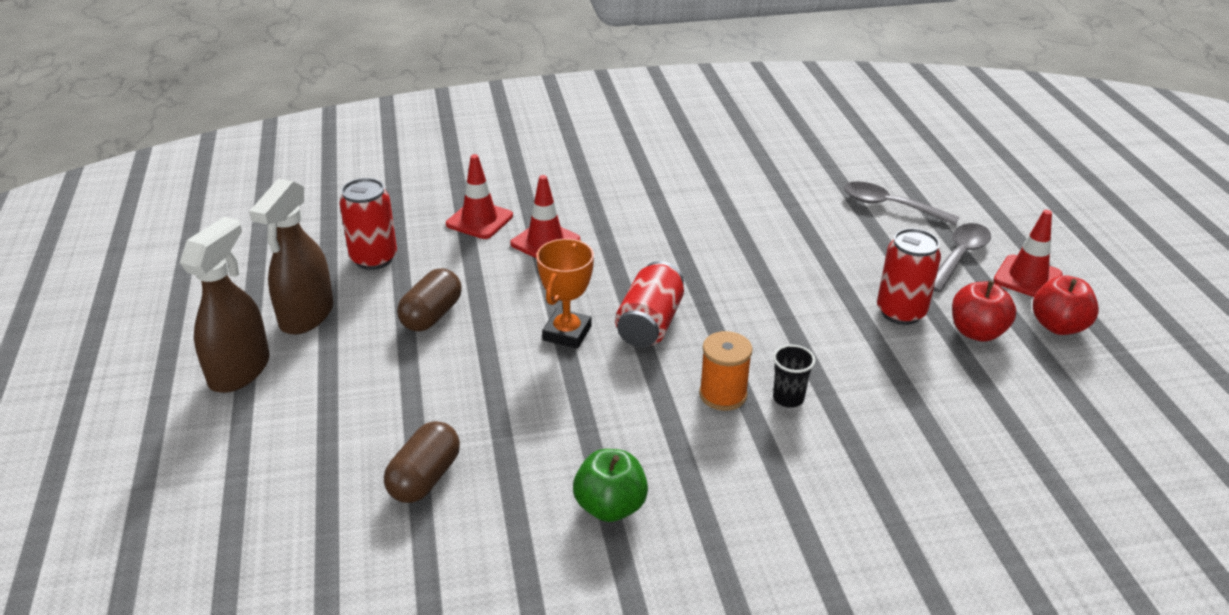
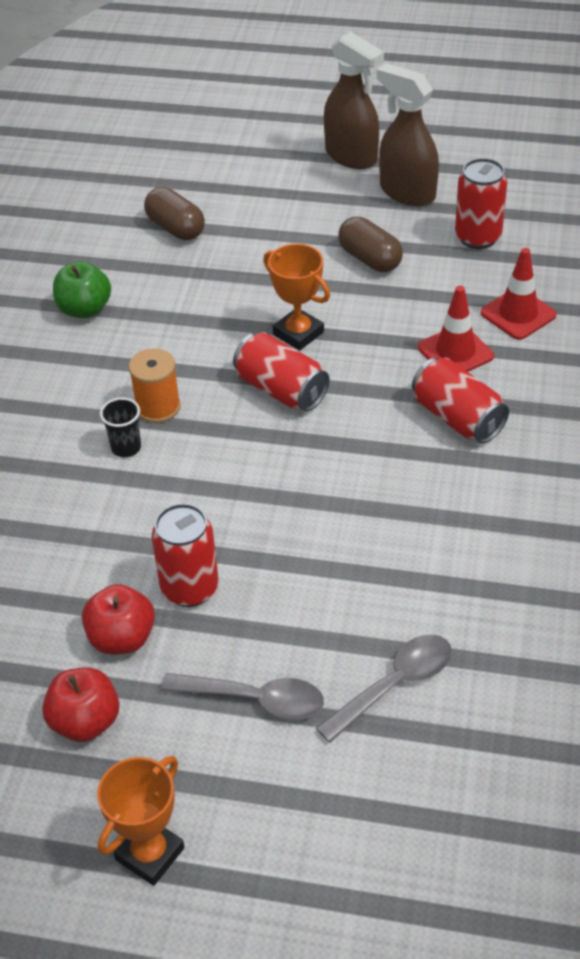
camera: 115 degrees right, 10 degrees up
(624, 227) = (457, 418): none -> red can
(959, 257) = (254, 699): grey spoon -> grey spoon turned 45 degrees counterclockwise
(1027, 278) = (179, 747): red traffic cone -> none
(1107, 268) = (150, 854): none -> orange trophy

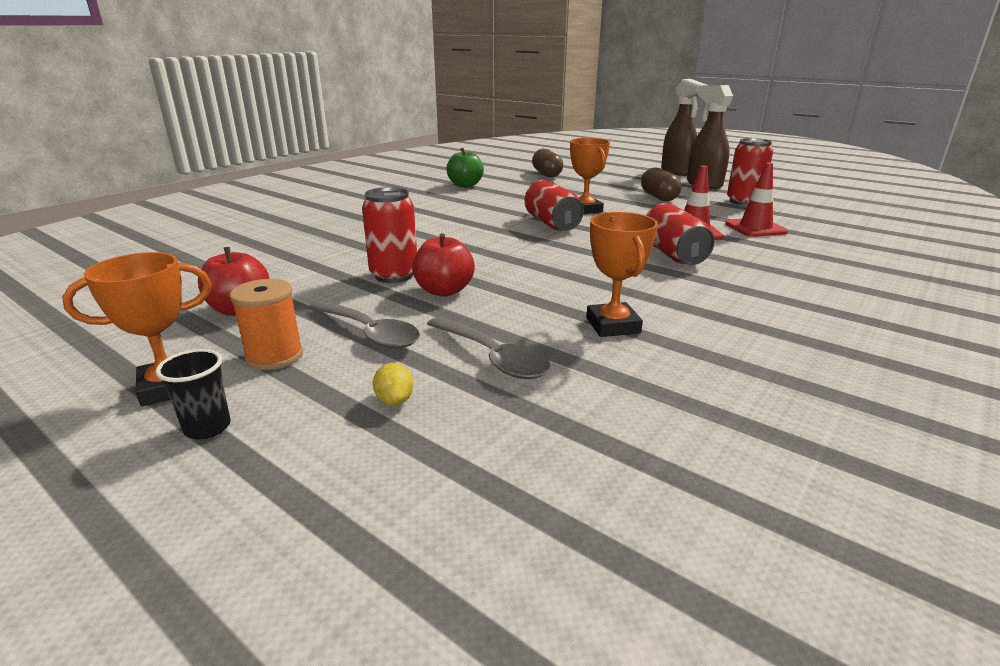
camera: 25 degrees right, 20 degrees down
(122, 638) = (320, 283): red apple -> red apple (444, 291)
(126, 448) = (428, 223): black cup -> black cup (207, 428)
(158, 407) = (466, 215): orange spool -> orange spool (274, 356)
(357, 777) = (395, 400): none -> yellow lemon
(394, 685) = (492, 357): grey spoon -> grey spoon turned 60 degrees clockwise
(468, 588) = (613, 325): none -> orange trophy

